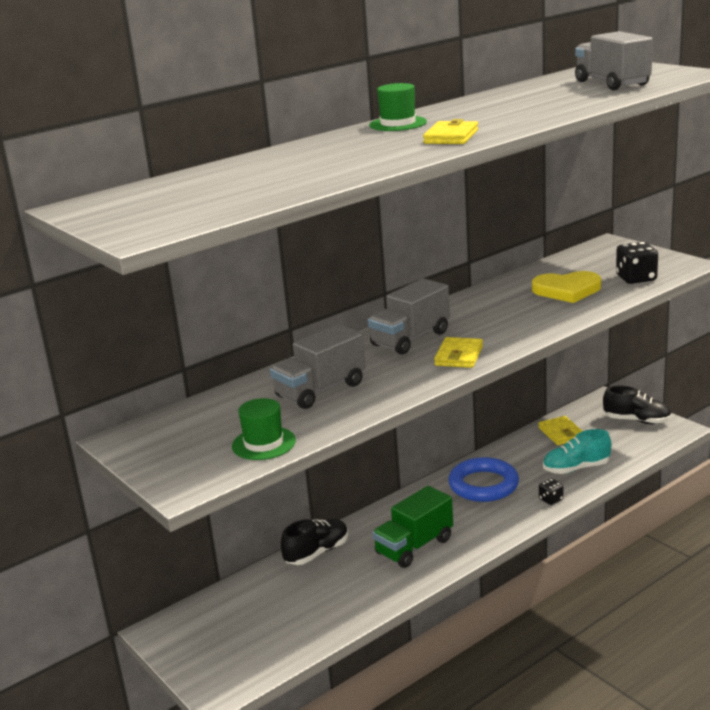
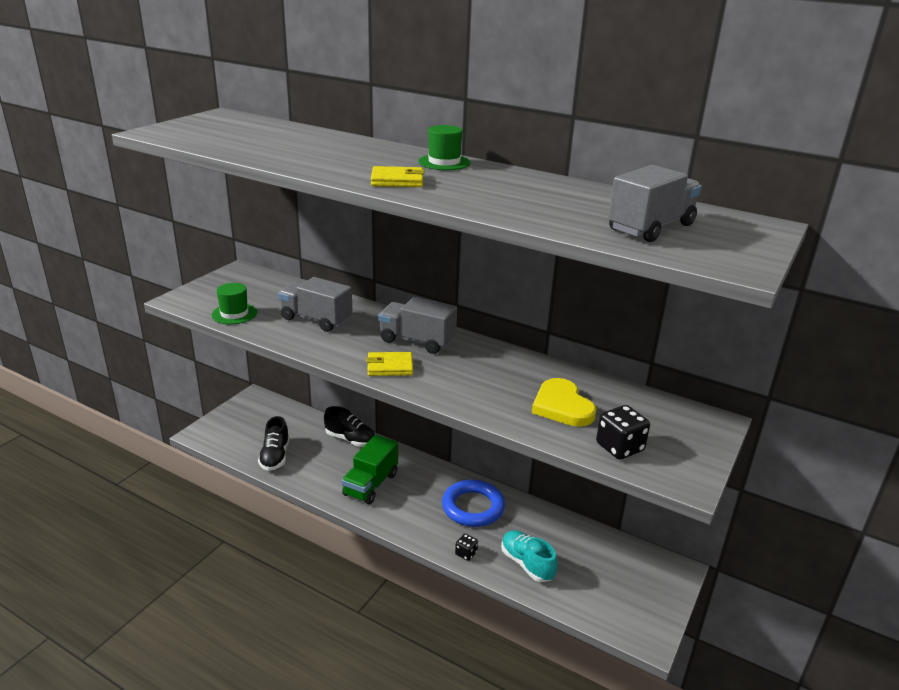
camera: 65 degrees right, 5 degrees up
(414, 546) = (371, 484): green truck -> green truck turned 90 degrees counterclockwise
(561, 433) = (587, 545): yellow wallet -> none
(637, 420) = (646, 601): black shoe -> black shoe (275, 456)

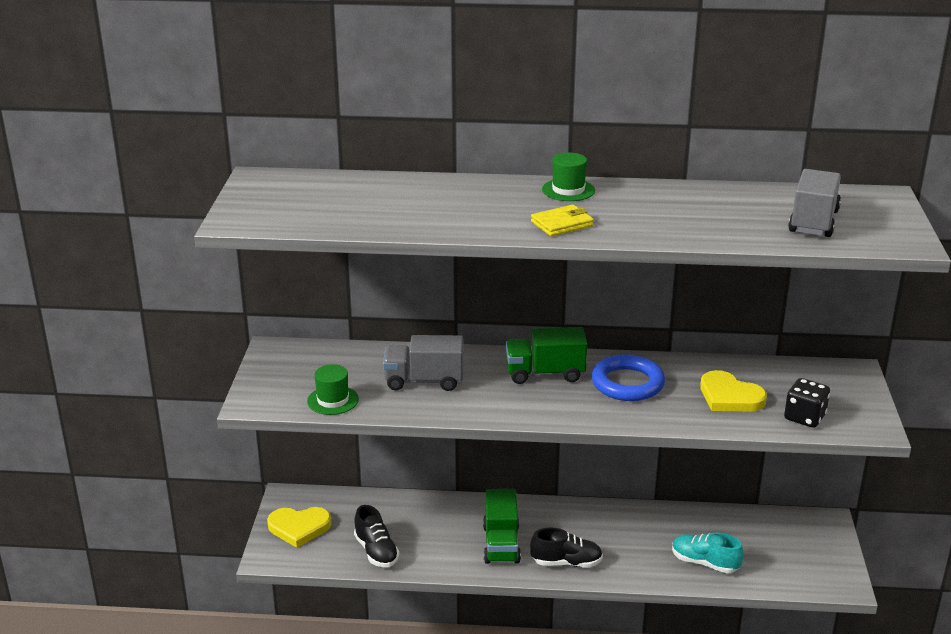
camera: 25 degrees left, 0 degrees up
(241, 421) = (299, 527): none -> yellow heart
(350, 439) = (437, 506): black shoe -> black shoe (566, 562)
(390, 367) = (549, 407): yellow wallet -> none
(417, 341) = (545, 374): grey truck -> green truck
(466, 553) = (645, 574): black dice -> none
(473, 507) = (616, 530): blue ring -> blue ring (627, 383)

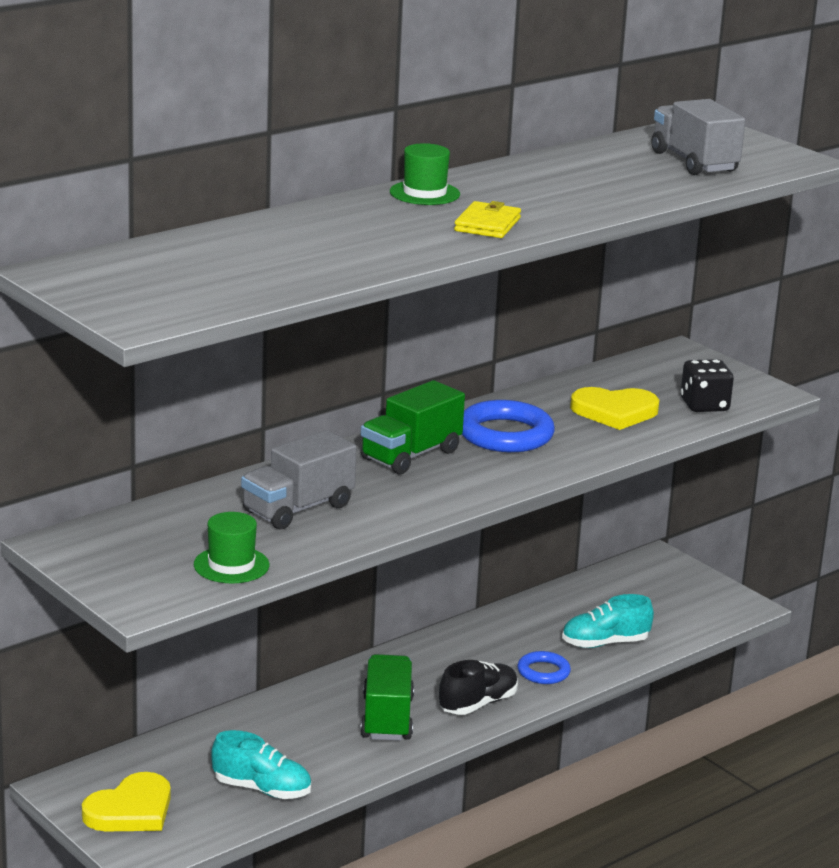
camera: 45 degrees left, 5 degrees down
(376, 551) = (262, 789): black shoe -> turquoise shoe
(501, 544) = (387, 718): green truck -> green truck turned 135 degrees counterclockwise
(636, 562) = (543, 672): none -> blue ring

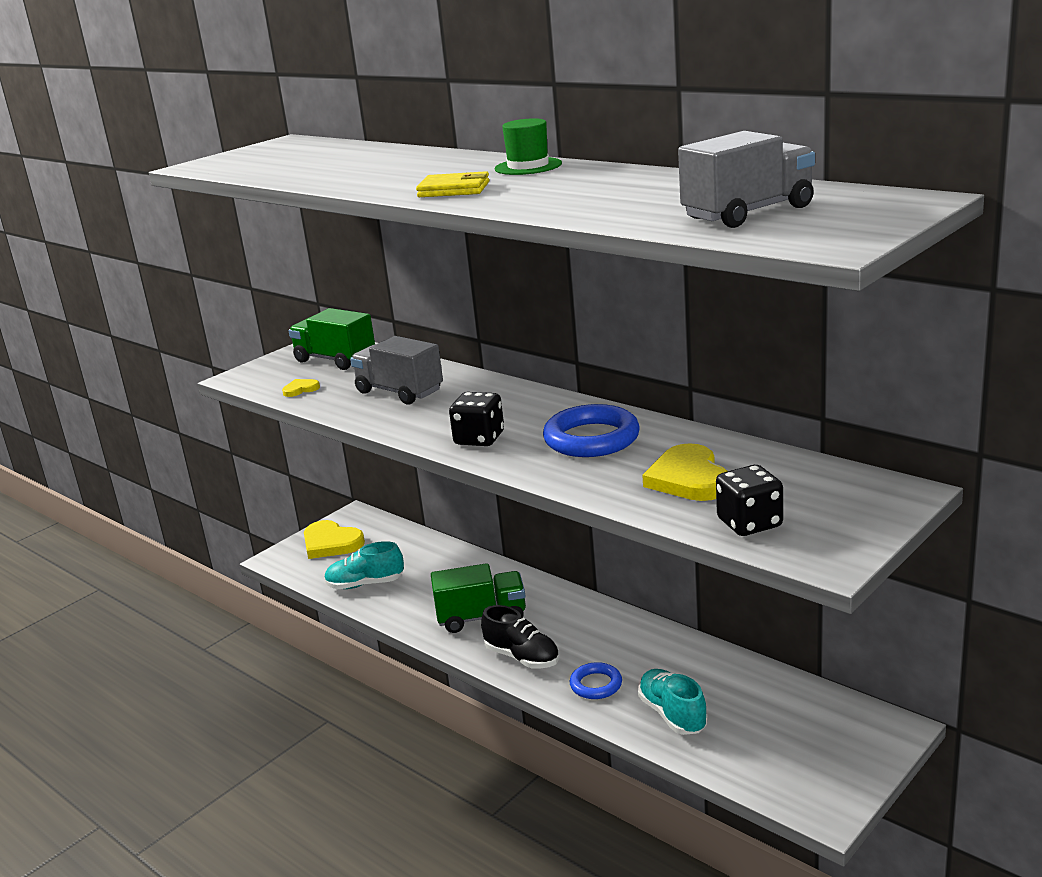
camera: 85 degrees right, 0 degrees up
(231, 565) = (300, 389): green hat -> yellow heart
(262, 789) = (365, 584): turquoise shoe -> turquoise shoe turned 75 degrees clockwise
(410, 455) = (521, 411): green truck -> green truck (335, 360)
(467, 481) = (479, 439): none -> black dice

